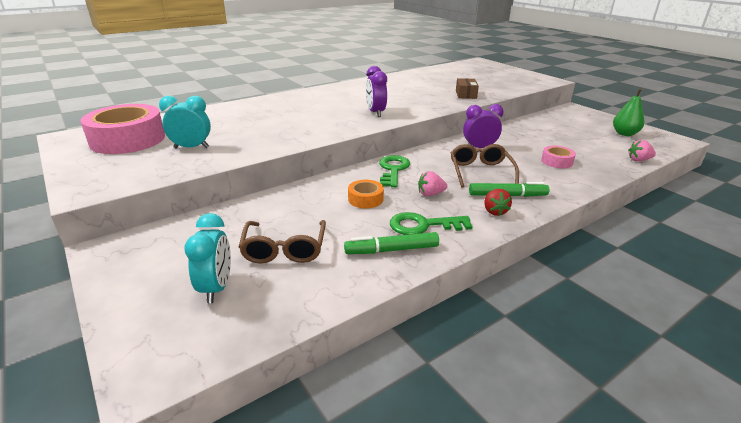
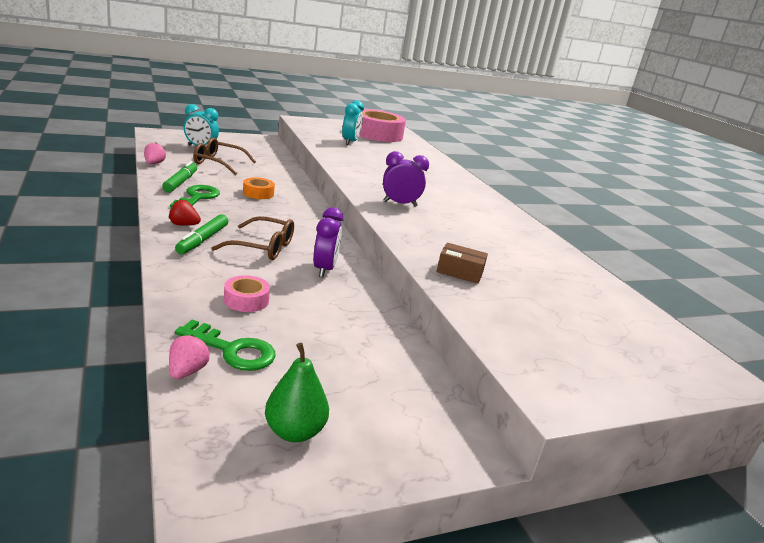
camera: 100 degrees right, 5 degrees down
(393, 170) = (303, 215): green key -> green key (233, 350)
(430, 194) = (241, 214): pink strawberry -> pink strawberry (154, 164)

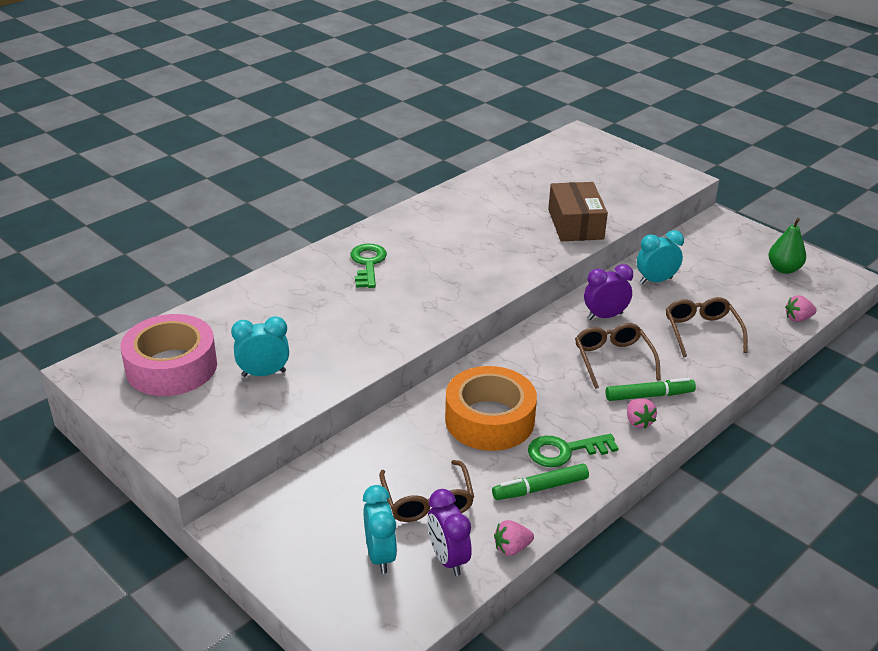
camera: 110 degrees left, 10 degrees up
(183, 225) = (638, 422): red strawberry -> pink strawberry
(233, 350) = (758, 312): green key -> green key (368, 263)
(246, 300) = (701, 331): pink tape -> brown glasses
(258, 193) = (489, 419): orange tape -> orange tape, size x2.14
(357, 320) = (656, 281): none -> turquoise clock
(400, 204) = (467, 278): purple clock -> purple clock (448, 559)
(460, 272) = (575, 224): brown box -> brown box, size x1.74

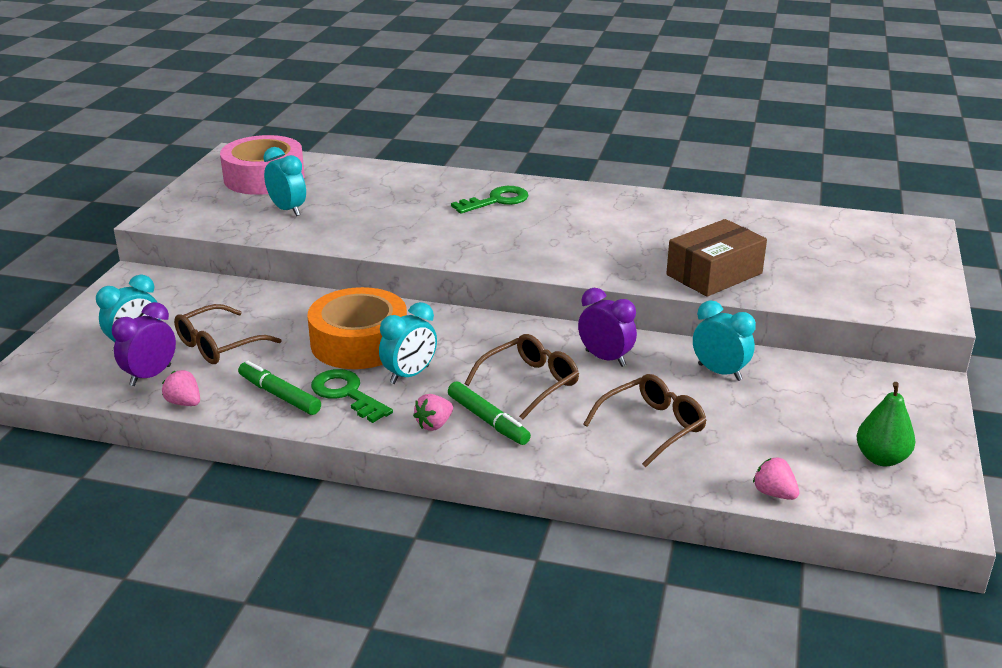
camera: 60 degrees right, 5 degrees down
(560, 410) = (409, 375): none -> turquoise clock

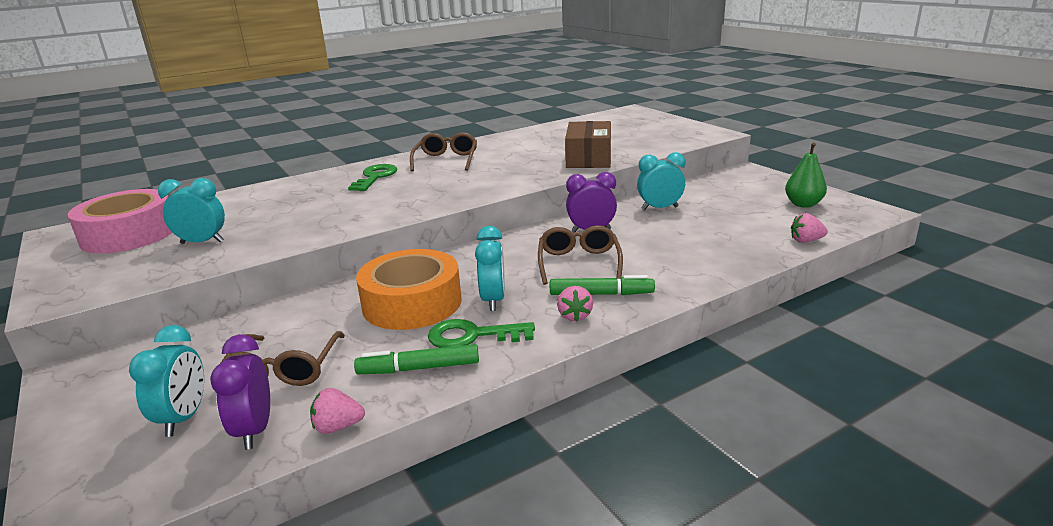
camera: 45 degrees left, 5 degrees down
(652, 427) = (689, 246): brown glasses -> brown glasses (446, 160)

